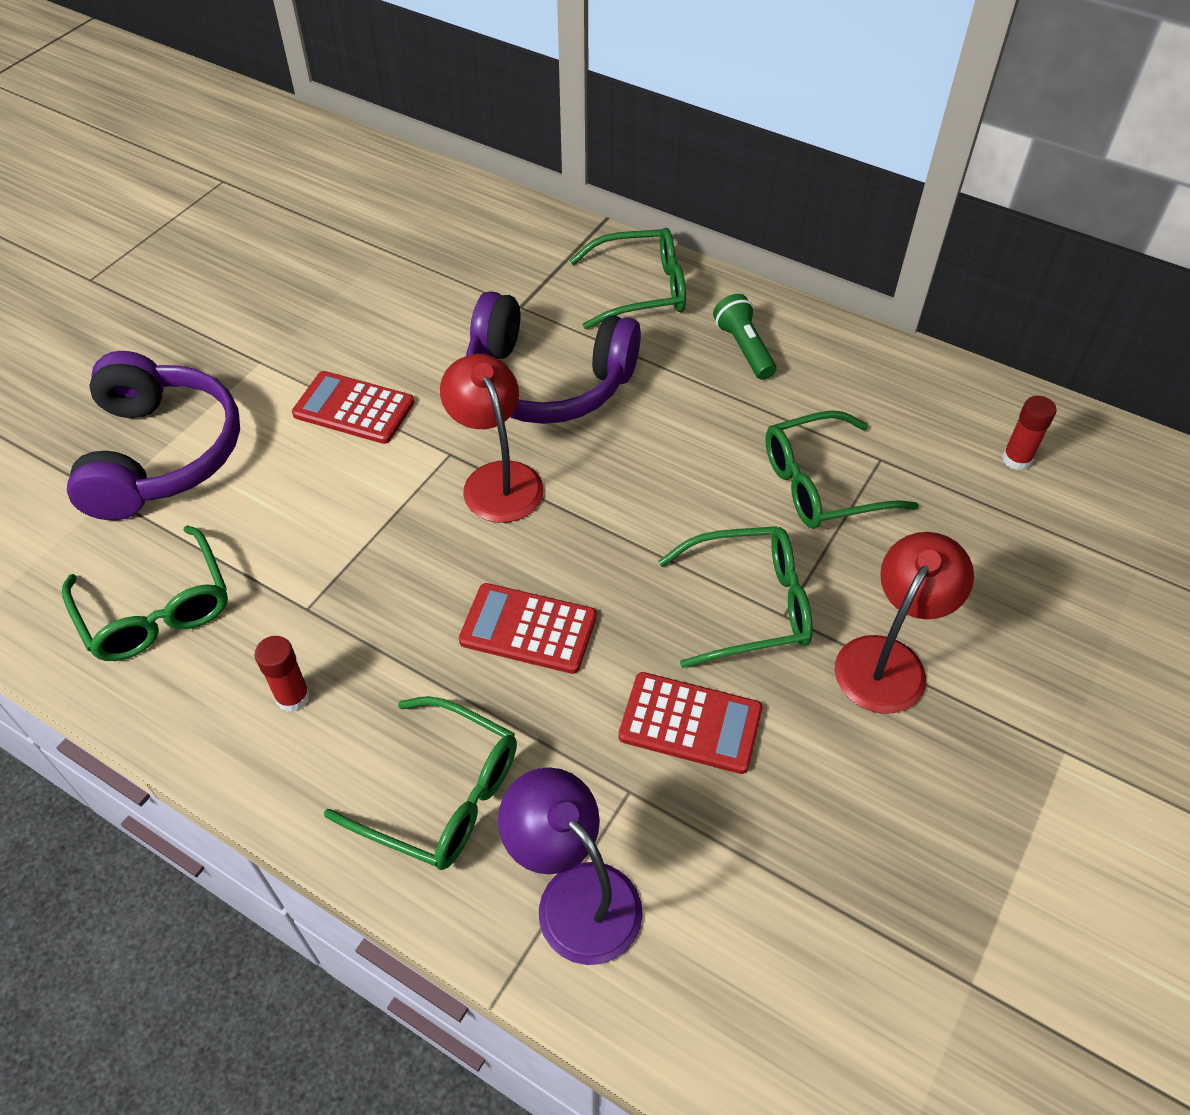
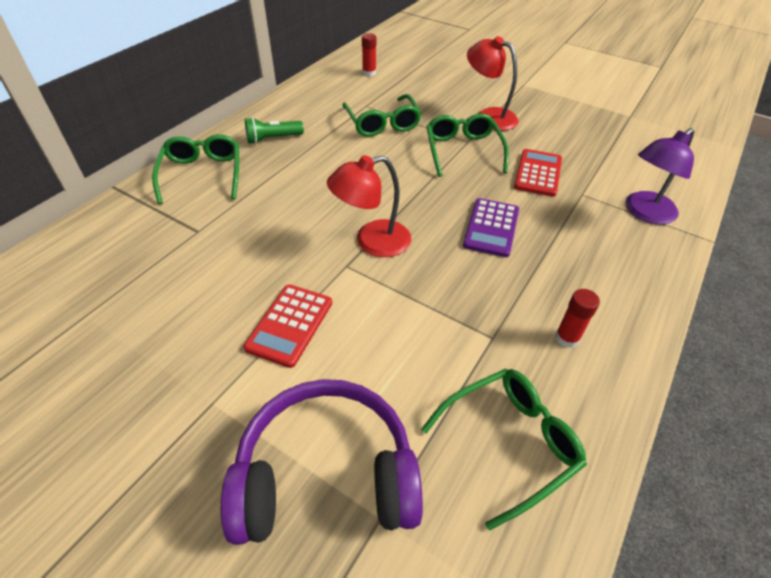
camera: 90 degrees left, 5 degrees down
(441, 795) = (610, 262): green glasses -> none
(528, 629) = (491, 228): red calculator -> purple calculator
(548, 380) = (282, 218): purple headphones -> none

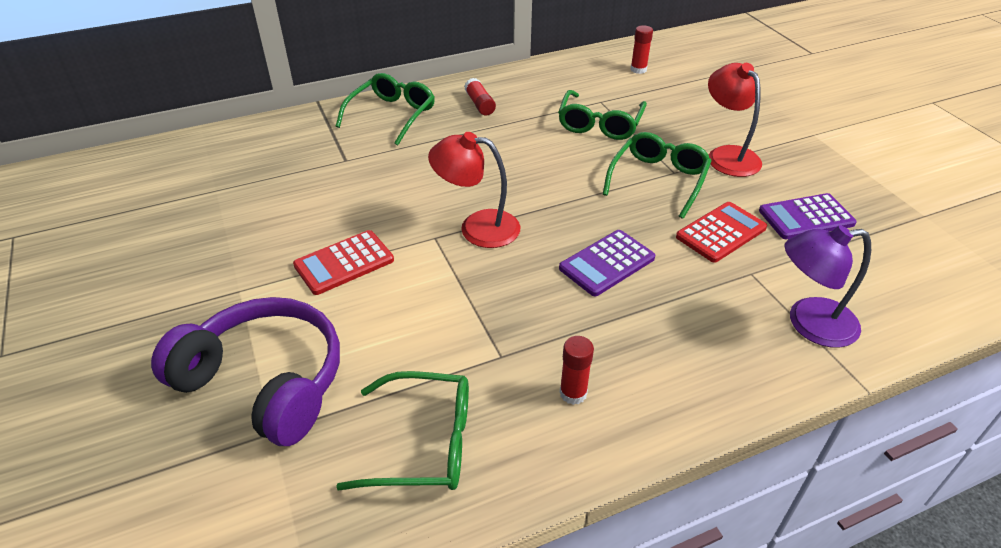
camera: 35 degrees right, 5 degrees down
(273, 139) = (480, 104): green flashlight -> red glue stick
(574, 142) = (806, 217): none -> purple calculator

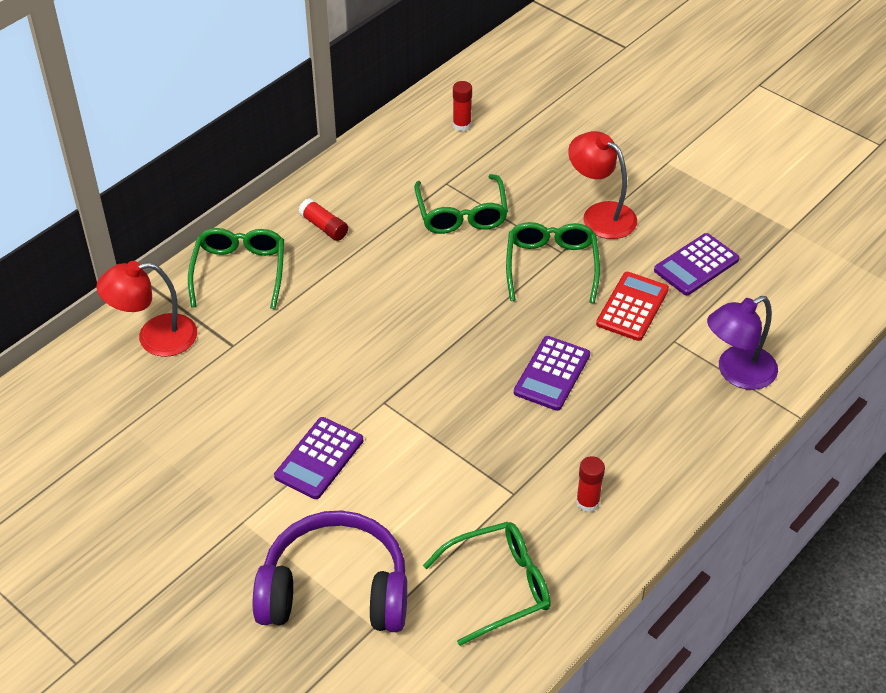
camera: 25 degrees left, 5 degrees up
(344, 263) = (319, 458): red calculator -> purple calculator
(477, 227) = (416, 377): red lamp -> red lamp (155, 338)

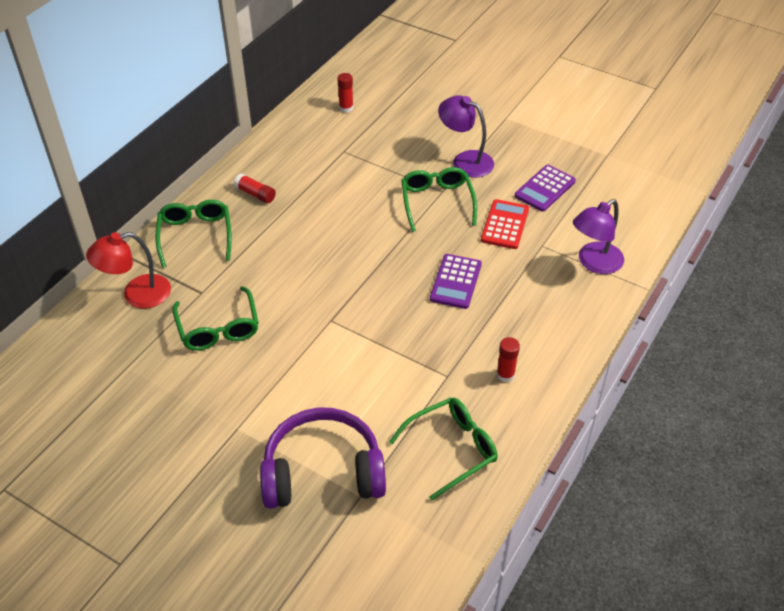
camera: 10 degrees left, 0 degrees up
(319, 458) = (288, 370): purple calculator -> none
(461, 214) = (360, 172): green glasses -> green glasses (218, 328)
(600, 215) = (465, 161): red lamp -> purple lamp

